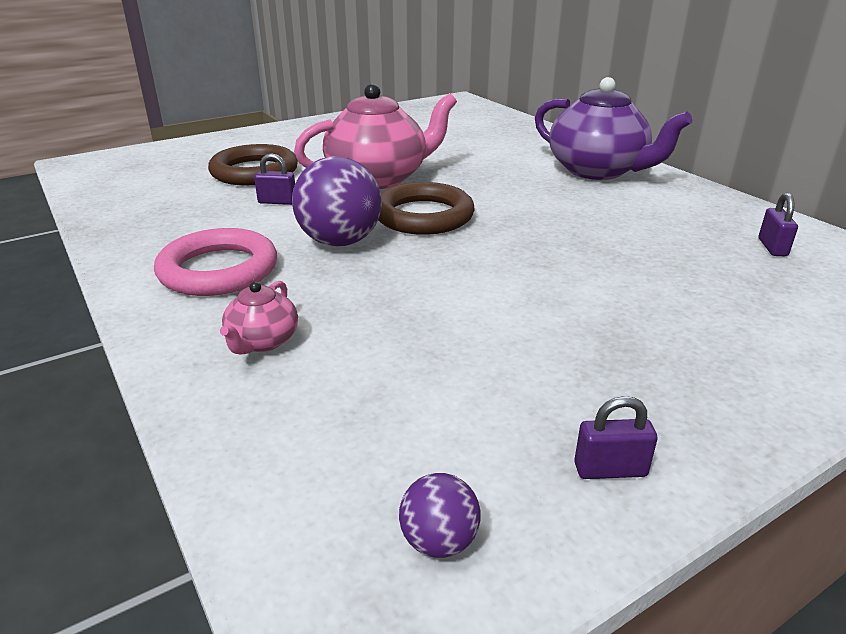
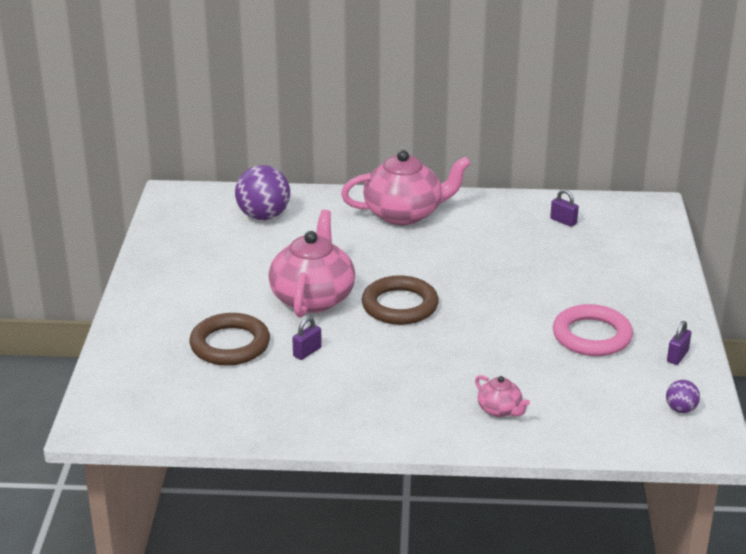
camera: 55 degrees left, 0 degrees up
(218, 270) = (396, 403): pink ring -> pink ring (592, 336)
(340, 242) = (404, 348): purple ball -> purple ball (263, 216)
(598, 170) = (404, 214): purple teapot -> pink teapot

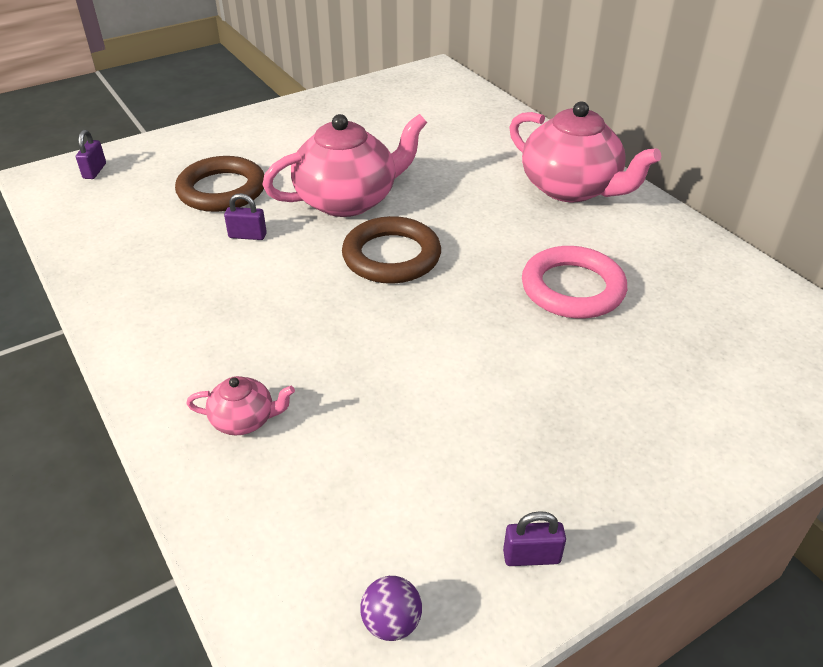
camera: 55 degrees right, 10 degrees up
(263, 216) = (457, 120): purple ball -> none
(500, 410) = (244, 420): pink teapot -> pink teapot turned 105 degrees counterclockwise
(563, 221) = (722, 301): purple padlock -> purple padlock (94, 171)
(592, 336) = (489, 437): pink ring -> pink ring (572, 288)

